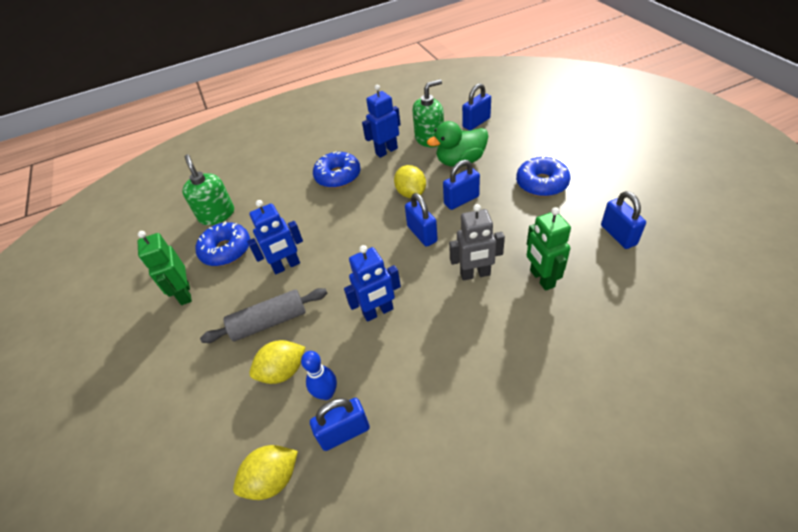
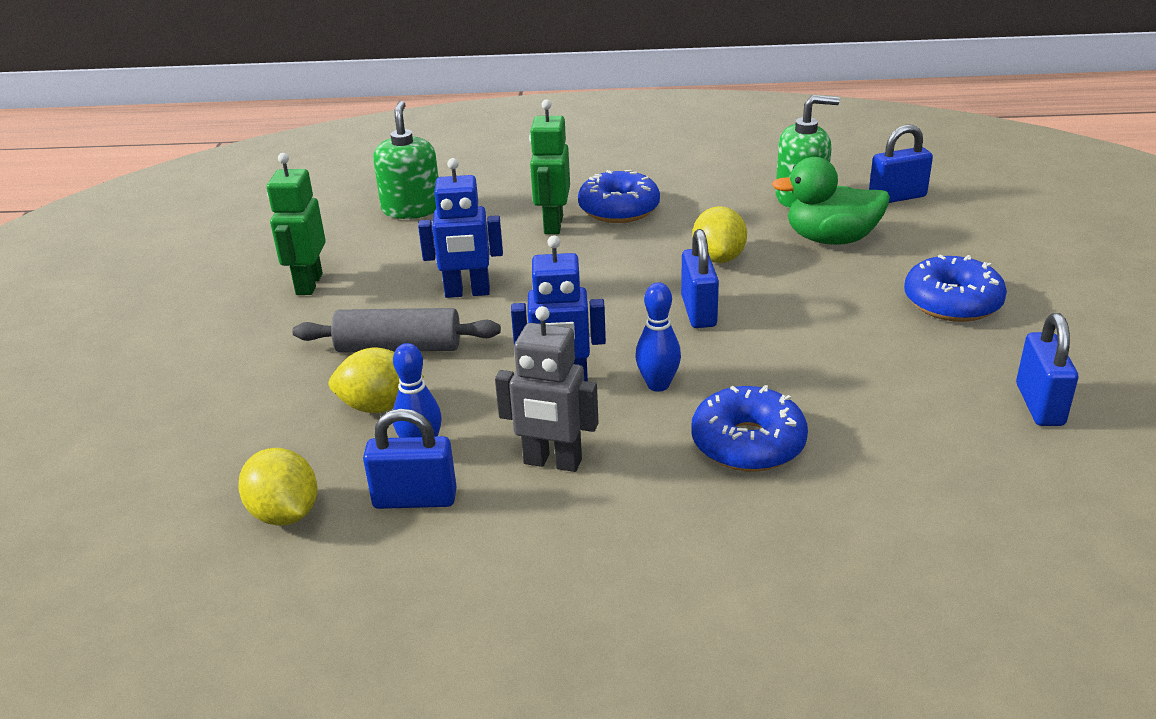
camera: 20 degrees right, 15 degrees down
(226, 250) = (397, 252): blue donut -> blue donut (748, 443)
(272, 479) = (285, 514): yellow lemon -> yellow lemon turned 60 degrees clockwise
(386, 151) = (717, 197): blue robot -> none
(430, 293) = (658, 385): none -> blue bowling pin
(461, 200) = (795, 288): blue padlock -> none
(475, 274) = (747, 383): grey robot -> grey robot (552, 462)
(541, 279) = (855, 420): green robot -> green robot (553, 225)

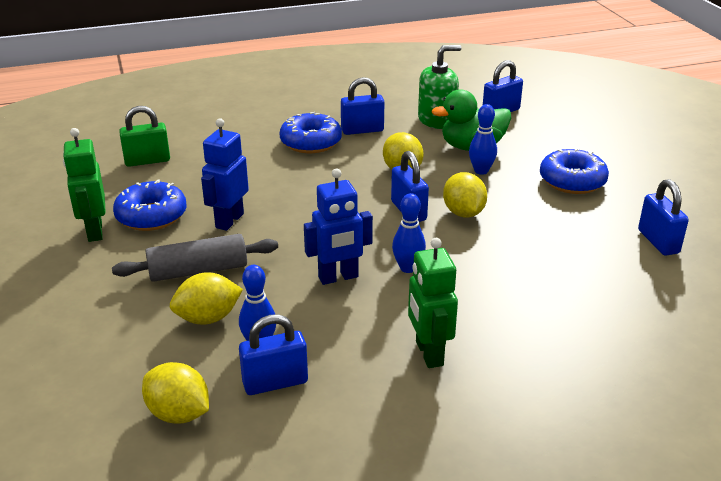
camera: 20 degrees left, 0 degrees up
(411, 209) = (147, 161): green soap dispenser -> green padlock
(467, 293) = (229, 220): blue robot -> blue robot turned 135 degrees clockwise
(552, 462) = (362, 336): grey robot -> none
(553, 225) = (267, 160): green robot -> green robot (428, 353)
(693, 201) = (362, 130): none -> blue padlock
(748, 443) = (490, 299): blue donut -> blue donut (151, 216)
(772, 324) = (463, 213): none -> yellow lemon
(826, 272) = (481, 171): none -> blue bowling pin

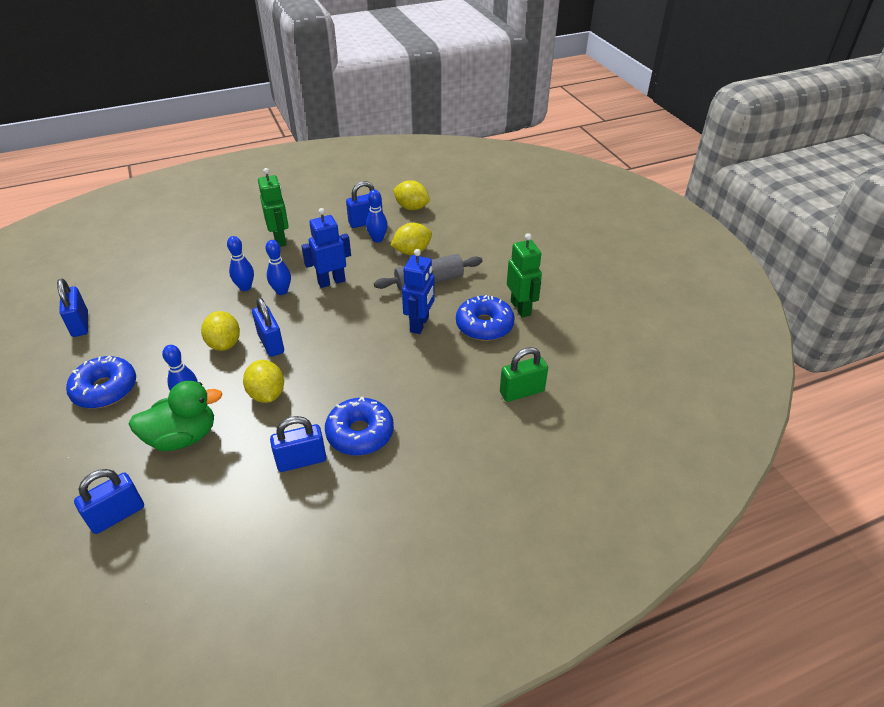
camera: 175 degrees right, 10 degrees up
(437, 120) = (207, 489): green soap dispenser -> none
(461, 276) = (245, 287): none -> blue bowling pin

